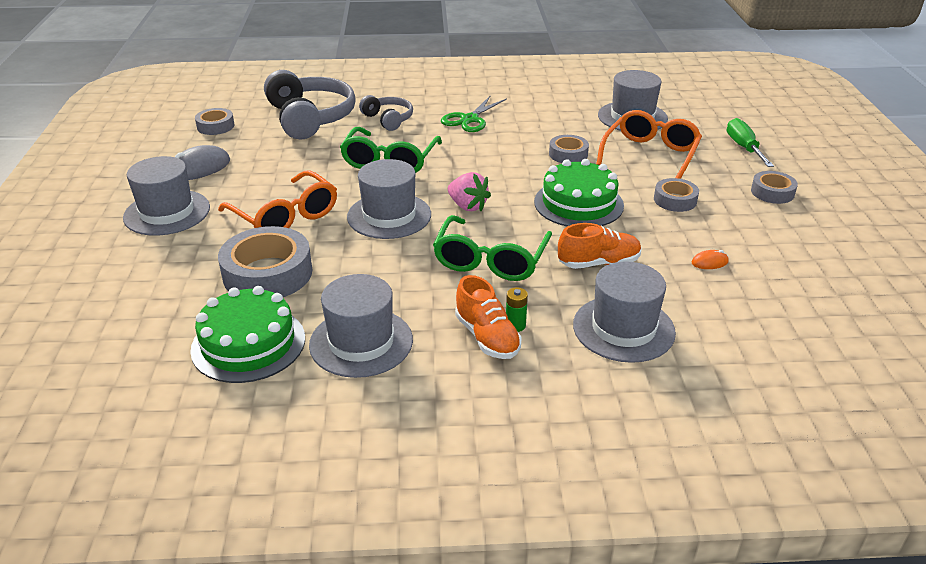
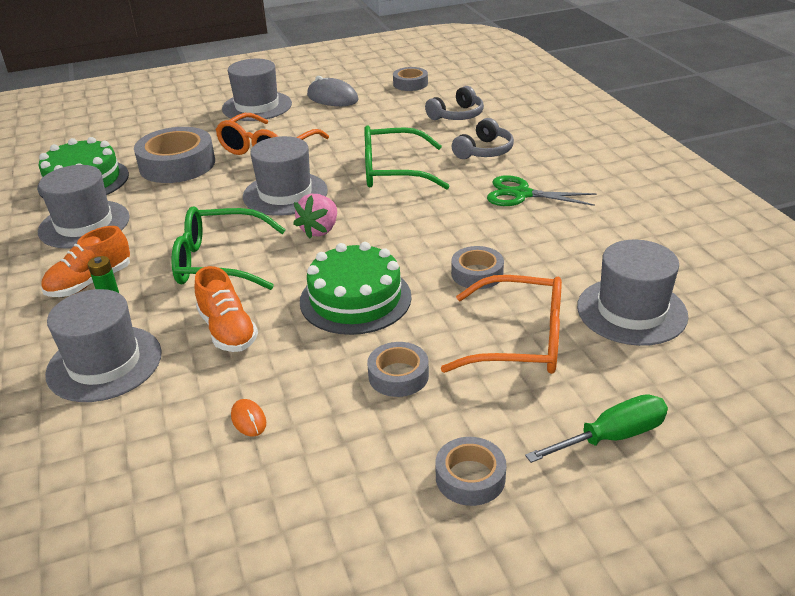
camera: 75 degrees right, 0 degrees up
(310, 118) = (457, 115): grey headphones -> grey headphones, size x0.54

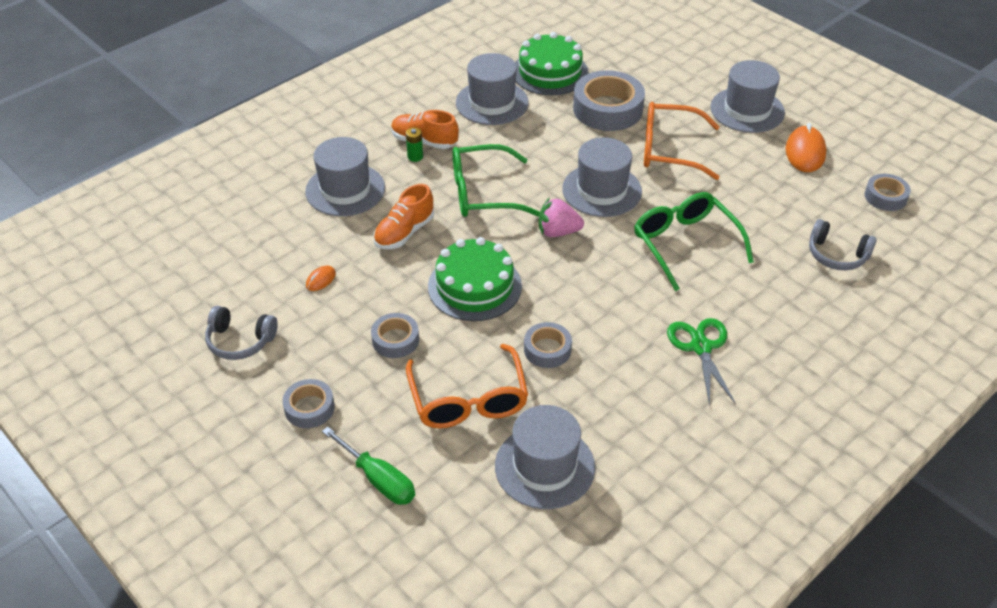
camera: 65 degrees right, 10 degrees up
(218, 262) = (483, 193): green glasses -> green glasses turned 75 degrees counterclockwise
(332, 98) = (805, 152): grey mouse -> orange mouse
(484, 151) = (771, 297): grey headphones -> grey headphones (240, 341)

